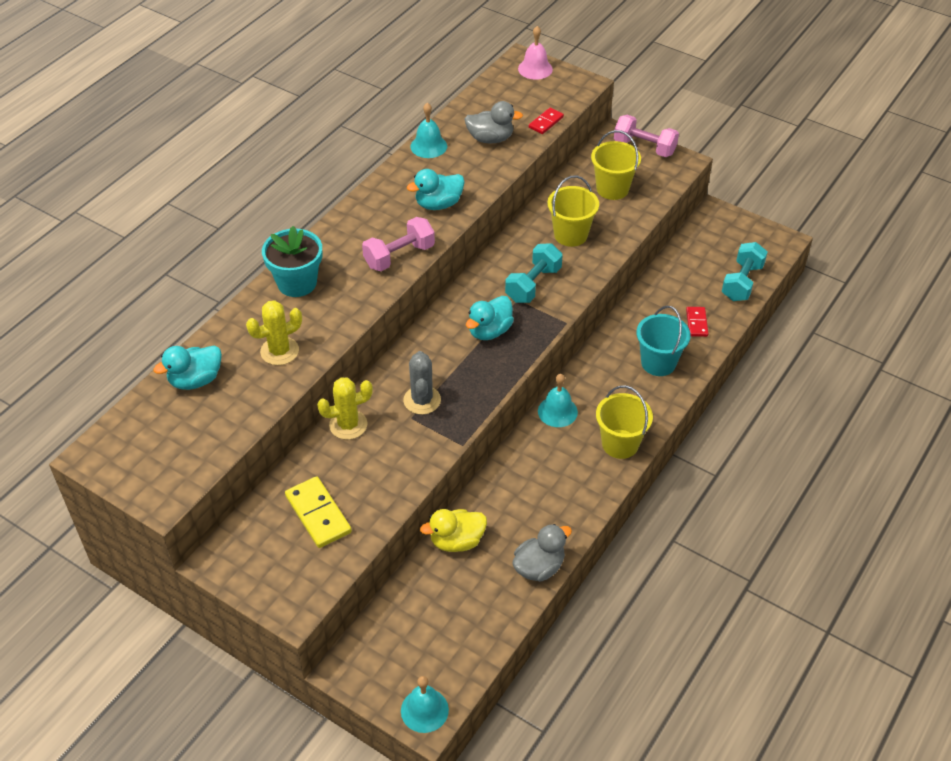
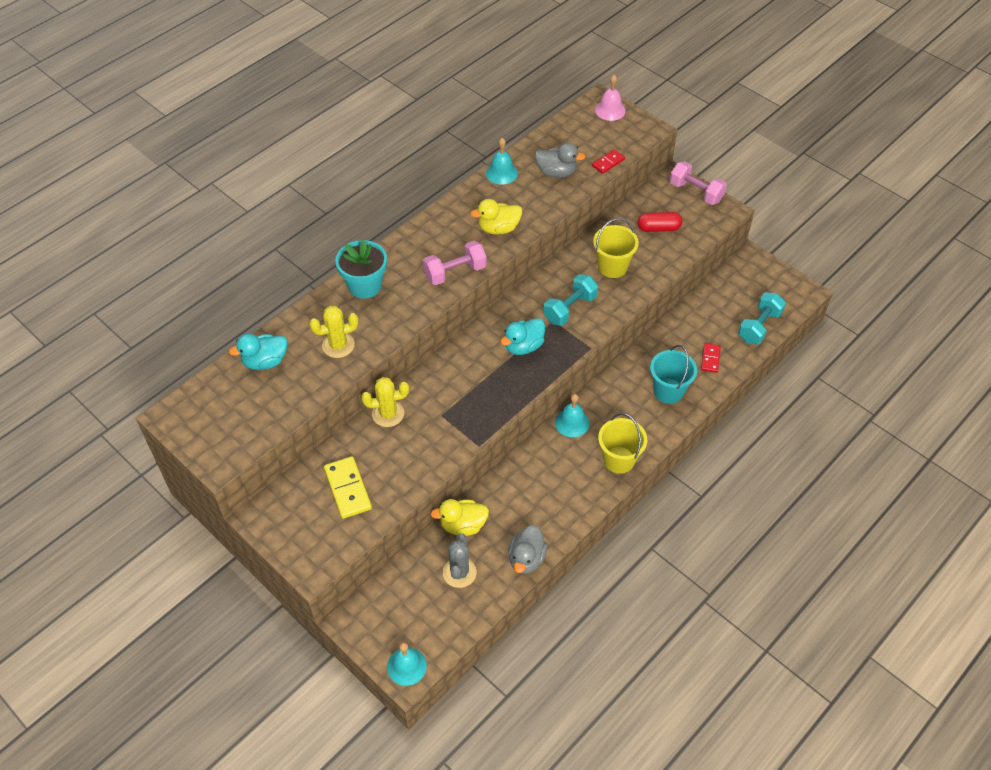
camera: 10 degrees right, 5 degrees up
(422, 400) = (453, 401): grey cactus -> grey cactus (459, 572)
(438, 204) = (498, 228): turquoise duck -> yellow duck
(539, 567) = (526, 559): grey duck -> grey duck turned 135 degrees clockwise
(612, 189) = (658, 228): yellow bucket -> red capsule

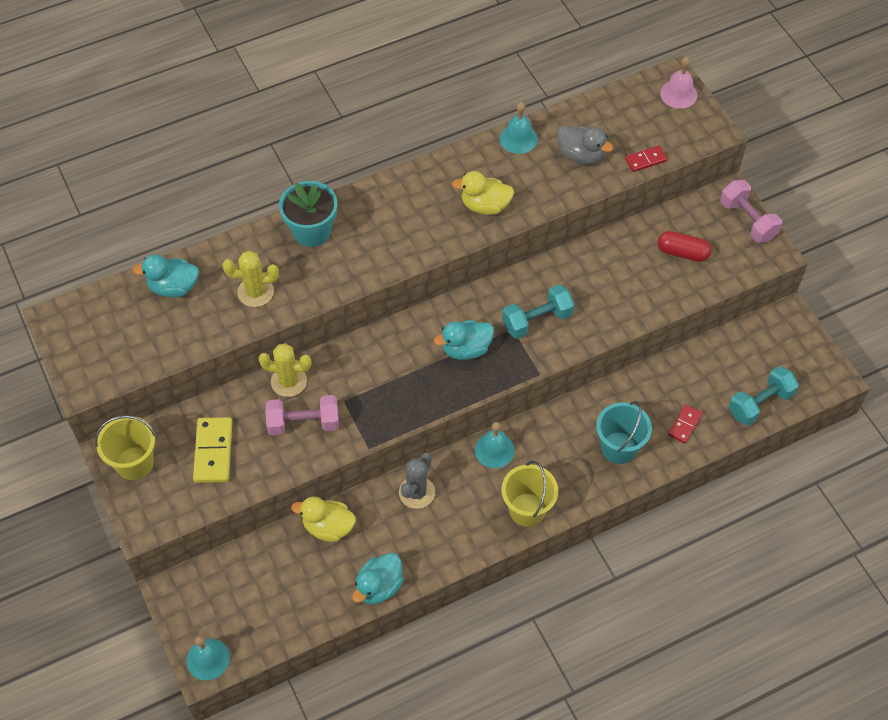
camera: 20 degrees right, 5 degrees up
(455, 272) = (414, 244): pink dumbbell -> pink dumbbell (303, 423)
(459, 572) = (303, 578): grey cactus -> grey cactus (417, 492)
(526, 559) = (379, 587): grey duck -> turquoise duck
(612, 267) = (607, 284): yellow bucket -> yellow bucket (134, 463)

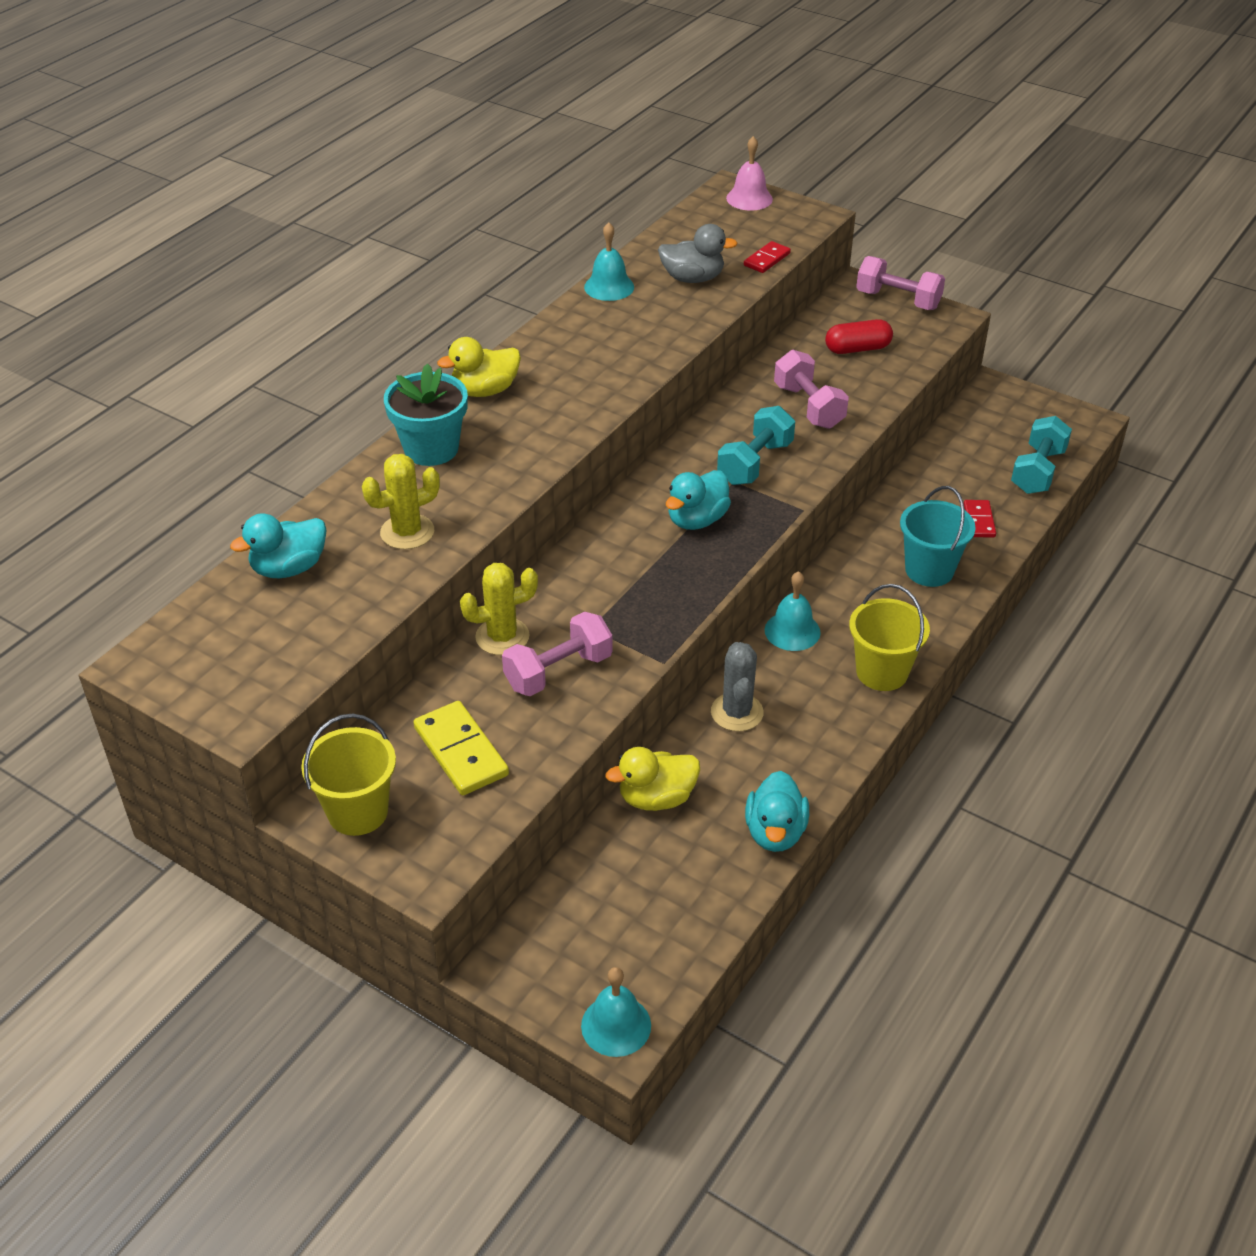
camera: 30 degrees left, 15 degrees down
(485, 206) = (624, 355): yellow duck -> yellow duck (485, 391)
(609, 289) = (808, 406): none -> pink dumbbell

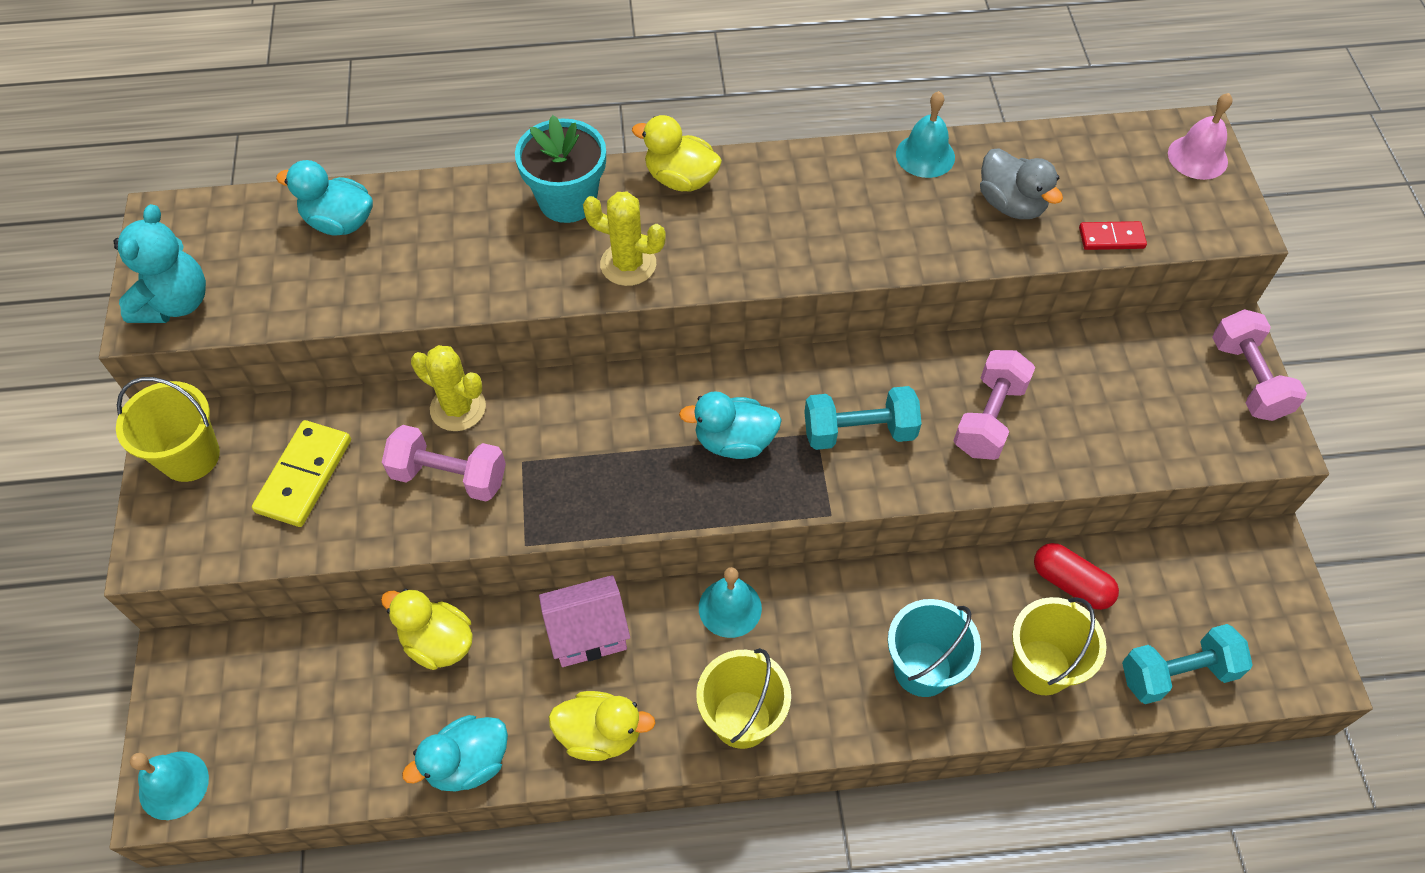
camera: 50 degrees right, 15 degrees up
(245, 695) = (175, 303): none -> turquoise teddy bear
(407, 532) = (447, 262): yellow cactus -> yellow cactus (628, 264)
(737, 712) = (588, 634): grey cactus -> pink house
(823, 748) = (600, 734): none -> yellow duck
(857, 349) = (1126, 398): red capsule -> red capsule (1071, 583)
(979, 521) = (1041, 667): red domino -> yellow bucket

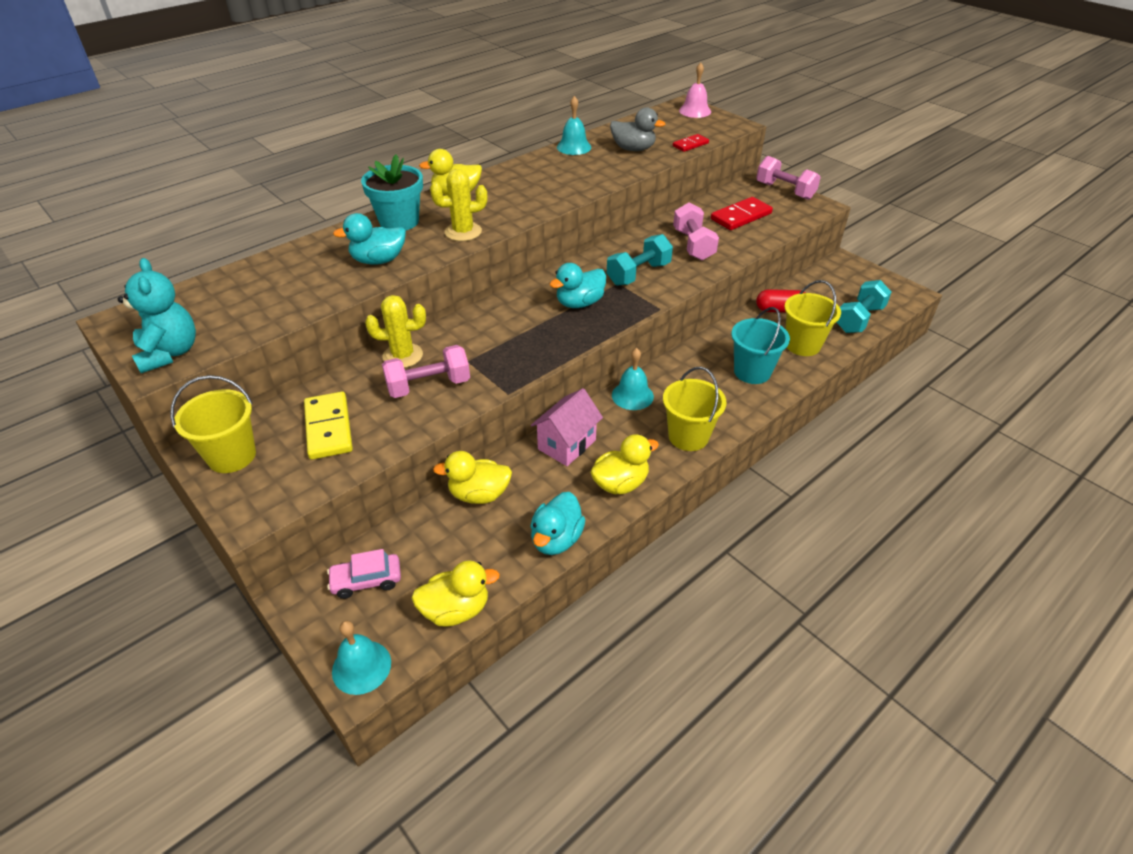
camera: 35 degrees left, 15 degrees down
(249, 681) = (366, 581): none -> pink car
(302, 781) = (456, 610): none -> yellow duck
(339, 222) = (257, 278): turquoise duck -> turquoise duck (378, 260)
(1119, 398) = (741, 216): none -> red domino

